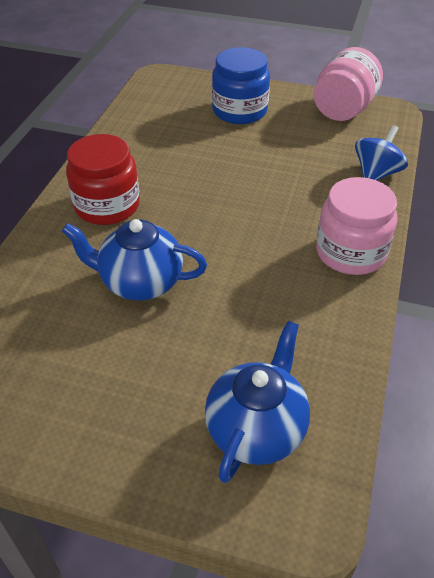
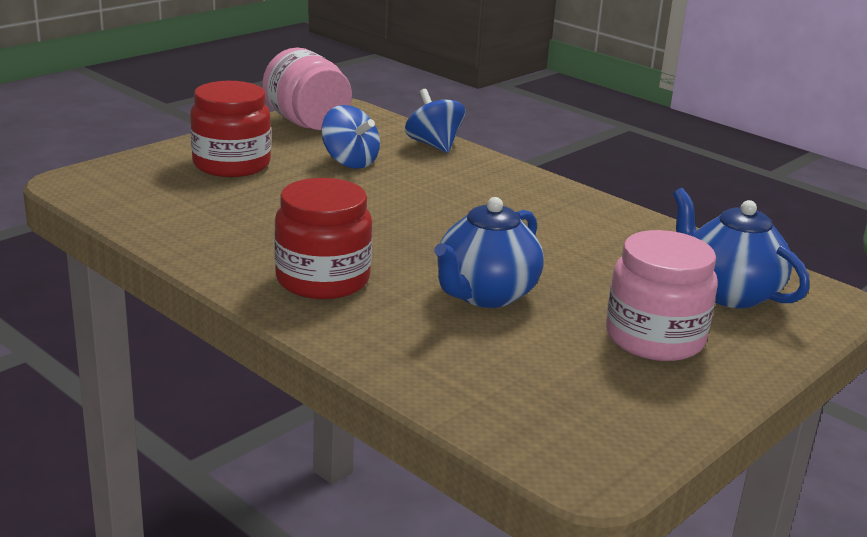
camera: 65 degrees left, 20 degrees down
(239, 111) = (231, 164): blue jar -> red jar
(298, 150) = (350, 162): none -> blue spinning top
(350, 252) = (537, 190): pink jar -> pink jar (654, 338)

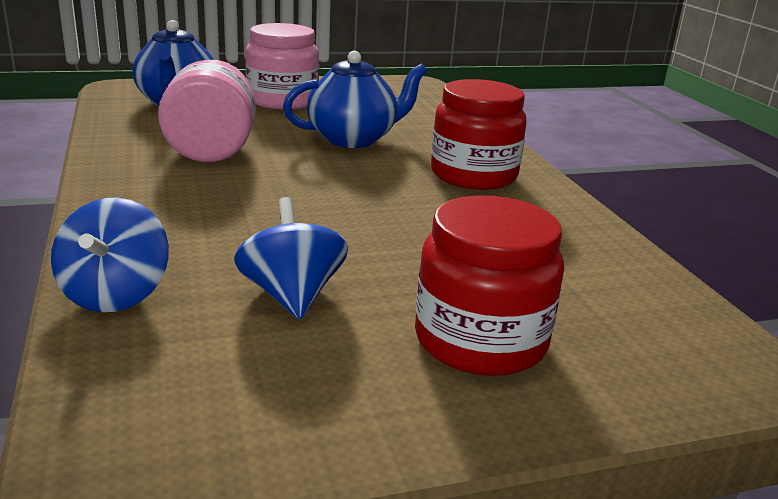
camera: 150 degrees left, 0 degrees up
(307, 123) = (248, 425): pink jar -> pink jar (211, 150)

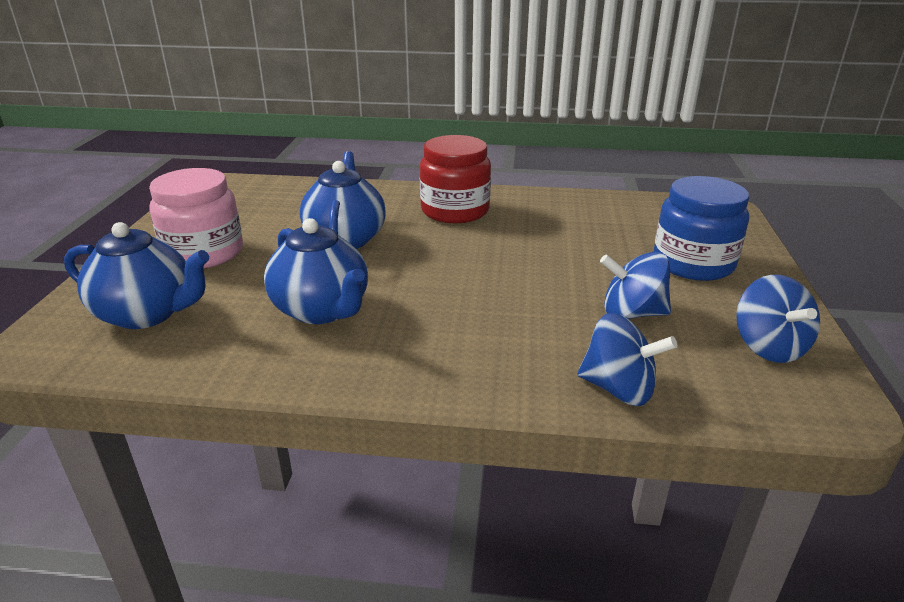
camera: 65 degrees left, 5 degrees up
(211, 150) = (322, 310): pink jar -> blue teapot
(253, 408) = (768, 347): none -> blue spinning top
(480, 340) = (693, 263): red jar -> blue jar

